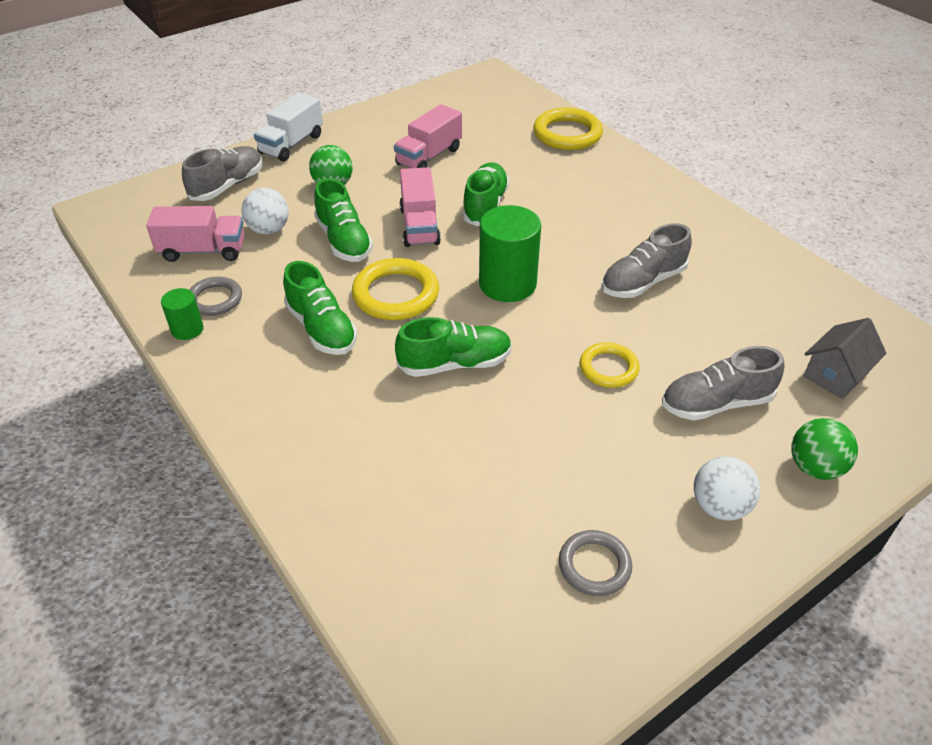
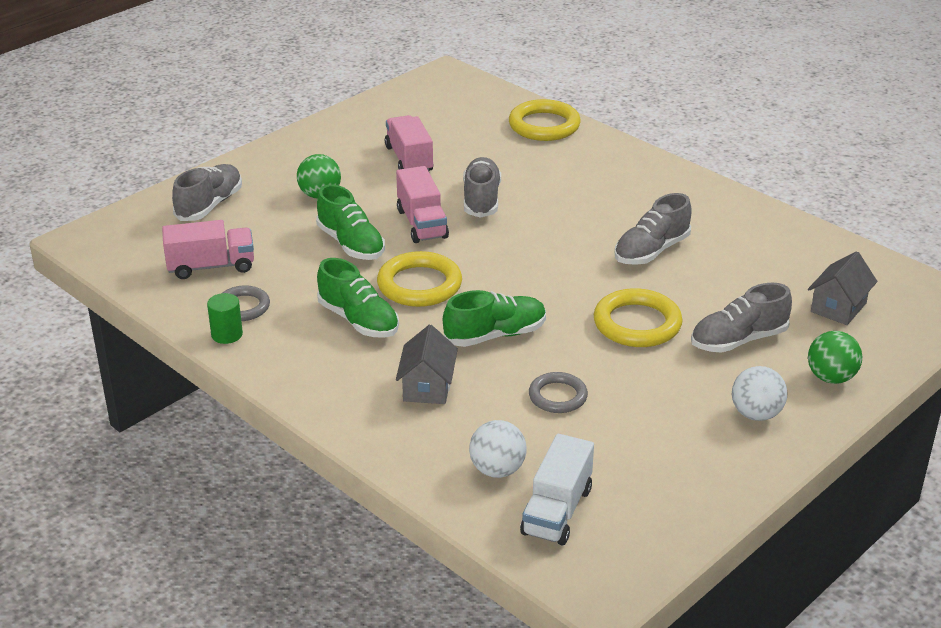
camera: 10 degrees left, 10 degrees down
(269, 230) = (270, 241): white ball -> white ball (497, 470)
(291, 144) = (260, 160): white truck -> white truck (557, 511)
(365, 419) = (427, 387): none -> grey house
(429, 157) = (409, 159): pink truck -> pink truck turned 135 degrees clockwise
(485, 206) = (481, 200): green shoe -> grey shoe
(507, 284) = (524, 265): green cylinder -> none
(594, 565) = (661, 466): grey ring -> grey ring (558, 396)
(608, 368) = (637, 324): yellow ring -> yellow ring, size x1.60

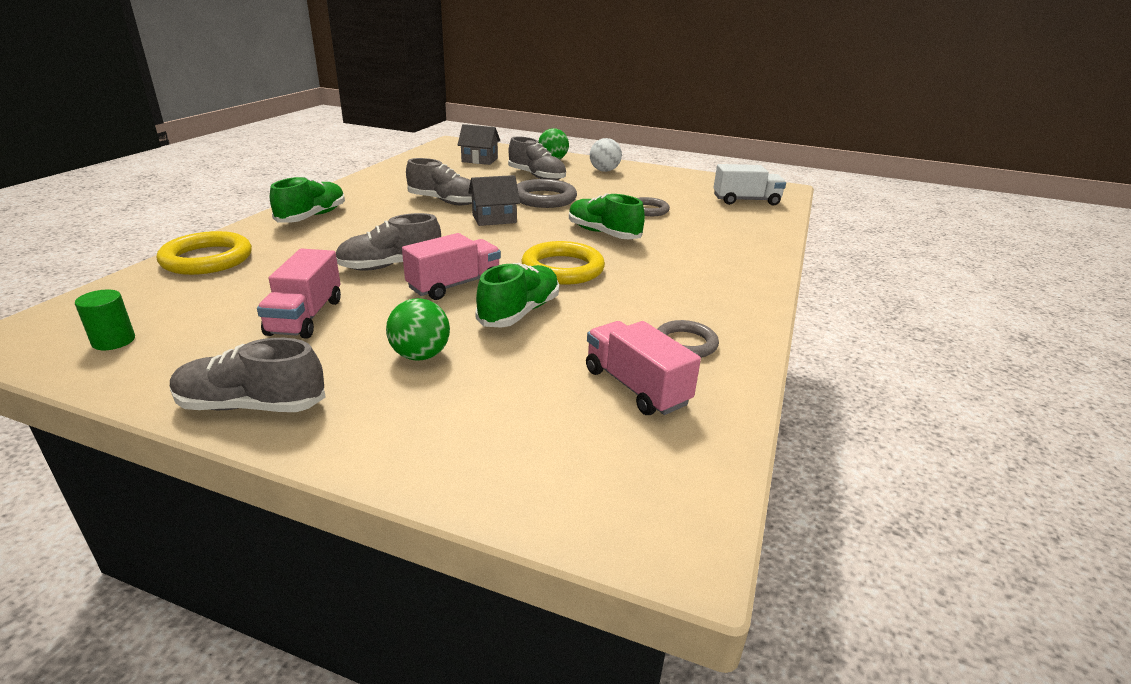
camera: 115 degrees left, 5 degrees down
(209, 205) = (493, 438): grey shoe -> grey shoe (252, 405)
(227, 334) = (736, 339): green cylinder -> green cylinder (113, 341)
(358, 320) = (641, 283): green shoe -> green shoe (312, 216)
(409, 159) = (305, 317): pink truck -> pink truck turned 45 degrees counterclockwise
(427, 387) = (690, 245): grey house -> grey house (494, 219)
(497, 470) = (737, 216): white ball -> none
(637, 324) = (544, 198): yellow ring -> grey ring

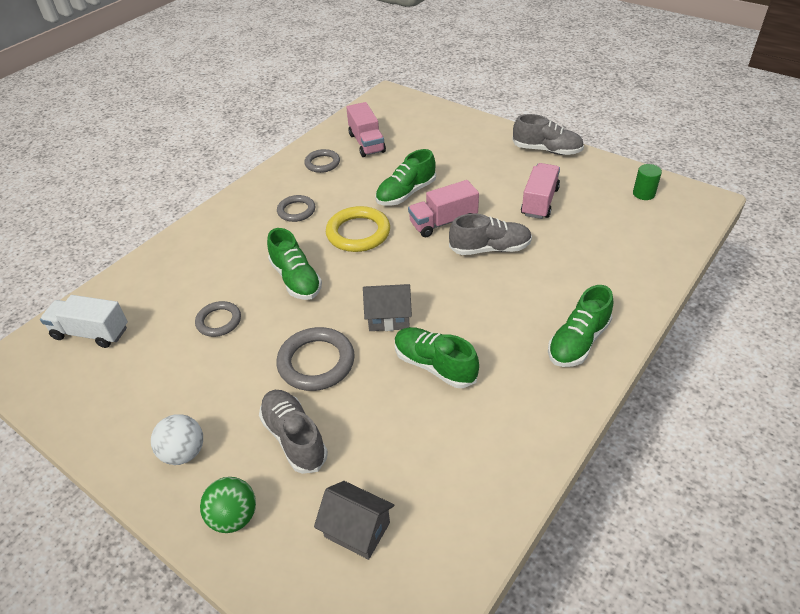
camera: 160 degrees left, 15 degrees up
(207, 259) = (641, 272): yellow ring -> none
(420, 355) = (469, 169): green ball -> none
(444, 201) = (434, 365): grey shoe -> green shoe
(661, 283) = (296, 211): none -> grey ring

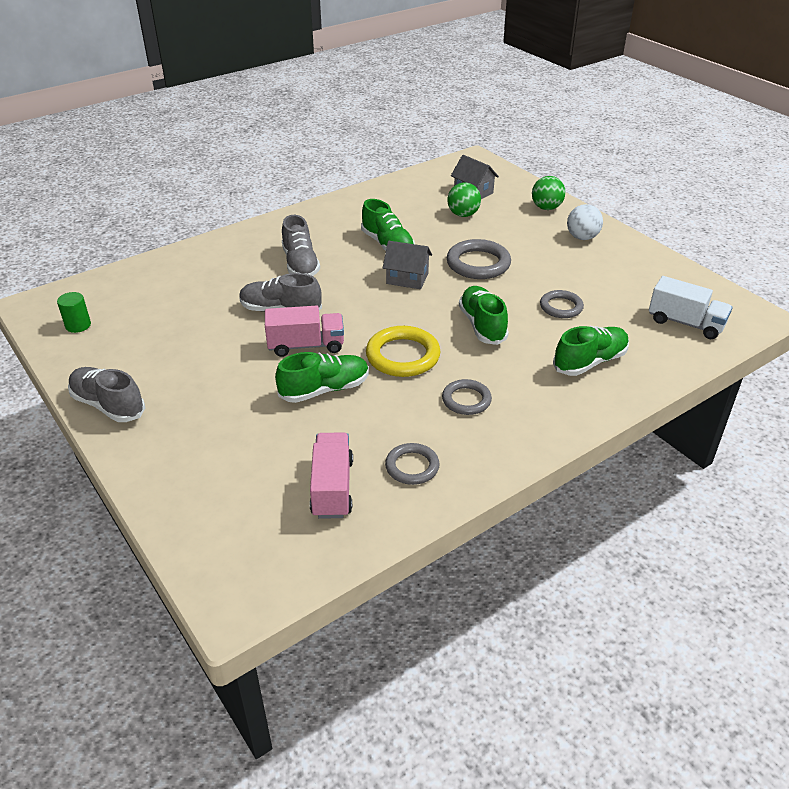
camera: 165 degrees left, 5 degrees down
(294, 438) = (503, 230): grey shoe -> grey shoe (300, 264)
(358, 459) = (463, 214): none -> green ball
(539, 202) = (188, 342): pink truck -> none
(578, 342) = (273, 236): green shoe -> green shoe (590, 362)

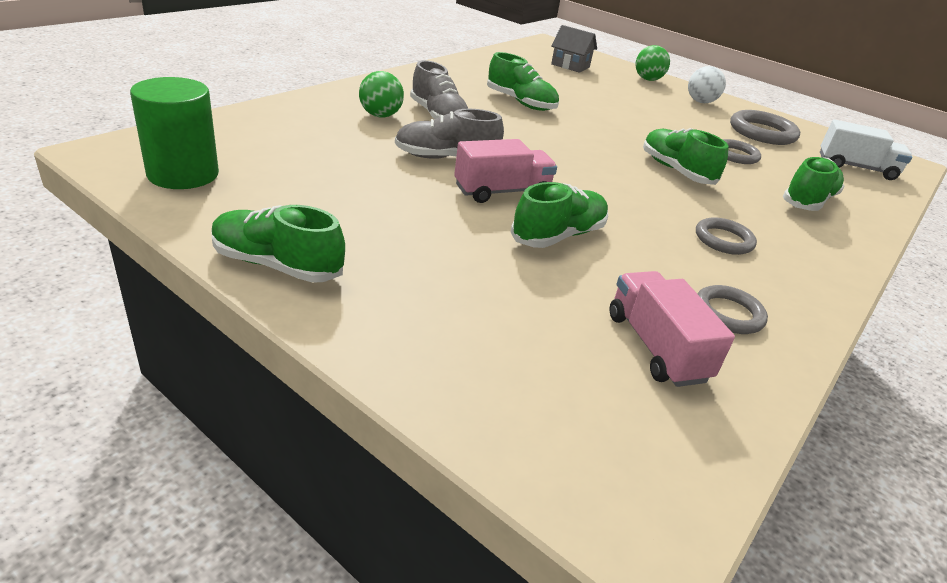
camera: 20 degrees left, 5 degrees down
(78, 325) = (183, 174): green cylinder -> green cylinder, size x1.93
(108, 405) = (277, 265): grey shoe -> green shoe
(403, 356) = (619, 199): yellow ring -> none
(407, 278) = (564, 131): grey house -> none
(463, 214) = (575, 81): green ball -> green ball (380, 115)
(478, 264) = (625, 120): grey ring -> grey ring (762, 132)

